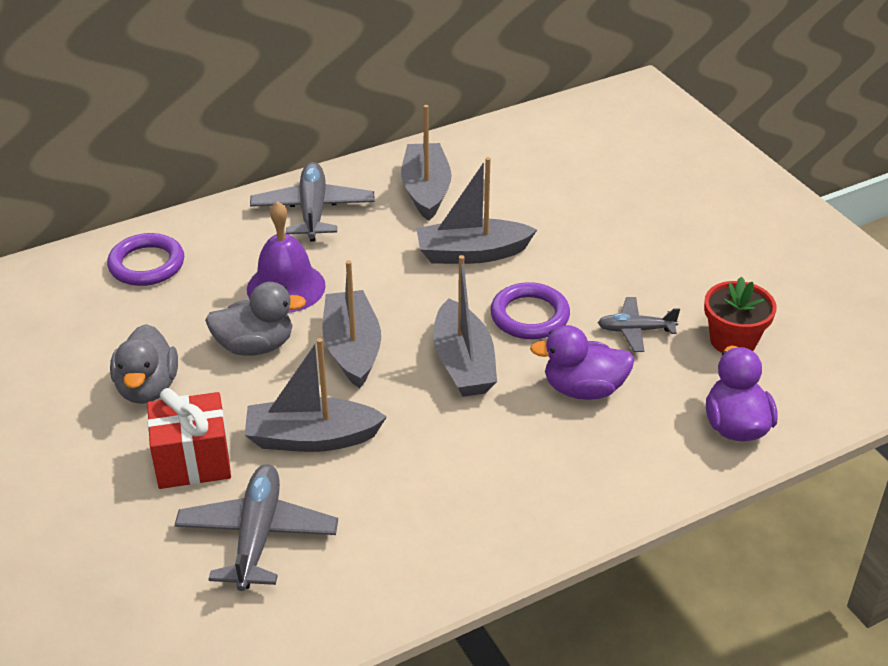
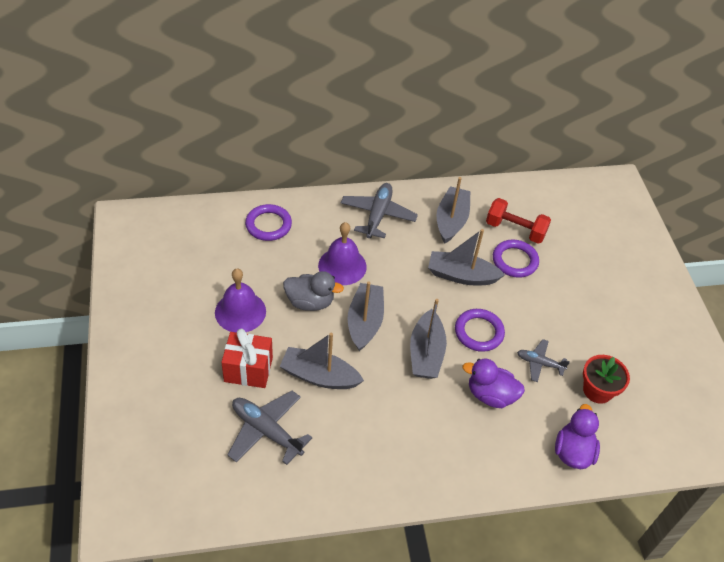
camera: 15 degrees right, 10 degrees up
(147, 388) = (240, 311): grey duck -> purple bell
(257, 535) = (266, 431): grey plane -> grey plane turned 75 degrees counterclockwise
(524, 179) = (515, 230): none -> red dumbbell
(541, 216) = (514, 261): none -> purple ring

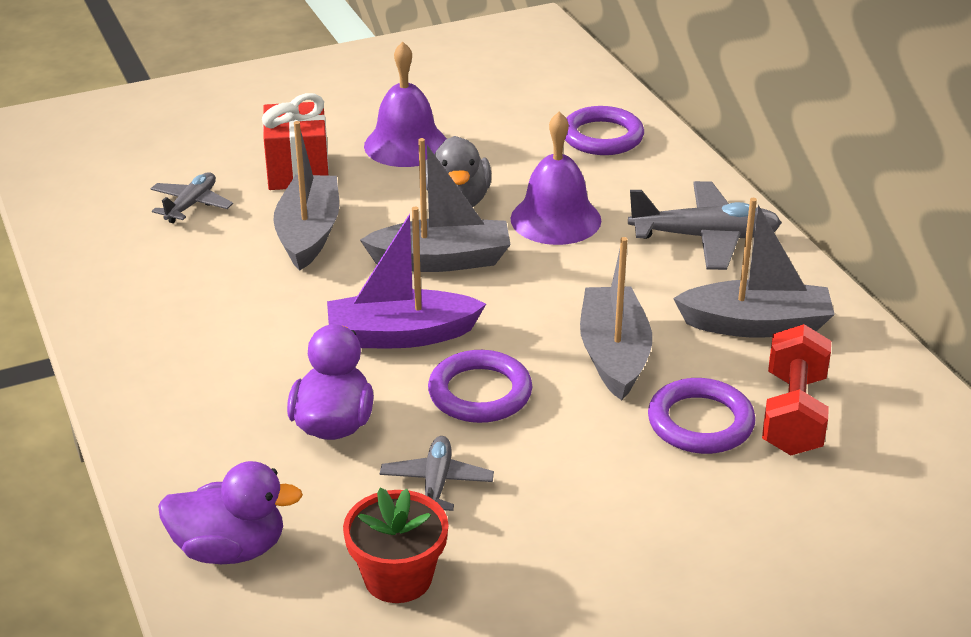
camera: 80 degrees right, 15 degrees down
(266, 431) = (191, 205): grey plane -> grey plane, size x0.59
(426, 353) = (401, 335): grey boat -> purple boat

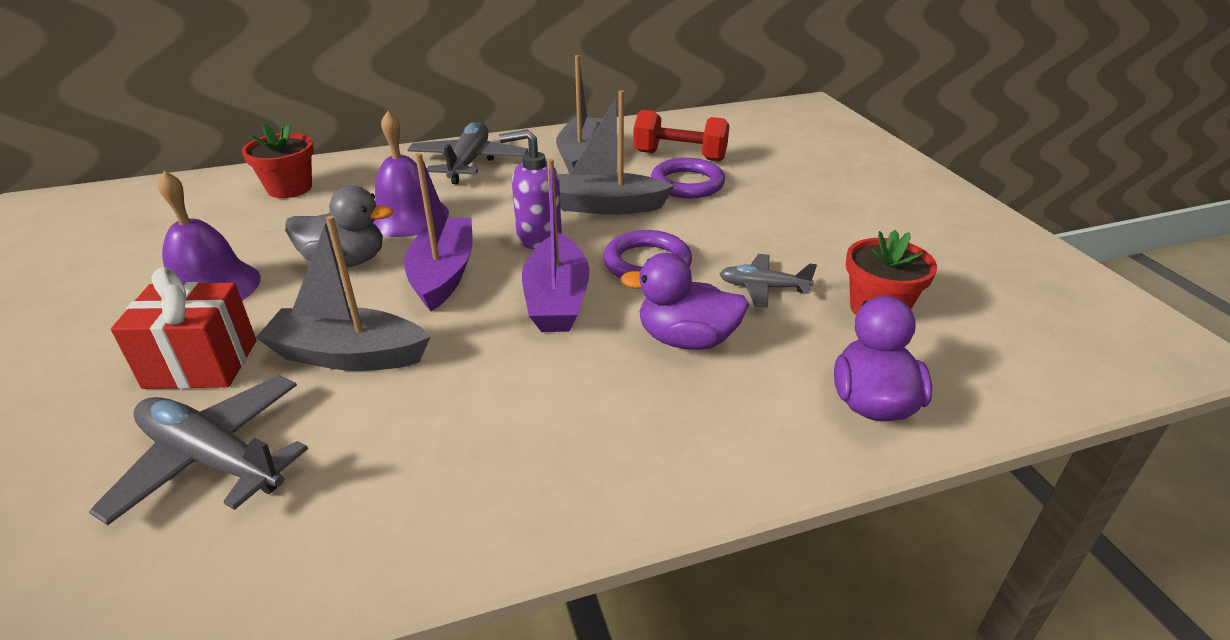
camera: 85 degrees left, 0 degrees up
(191, 205) = (213, 459): grey plane -> grey plane, size x1.68
(441, 260) = (443, 274): grey boat -> purple boat
(526, 311) = (538, 237): none -> purple soap dispenser
(602, 137) = (289, 188): purple ring -> red flower pot

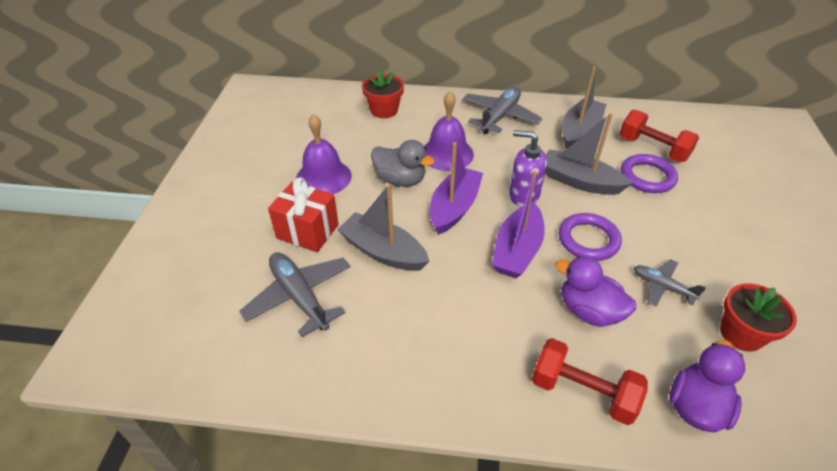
camera: 25 degrees right, 10 degrees up
(724, 436) = (582, 392): none -> red dumbbell

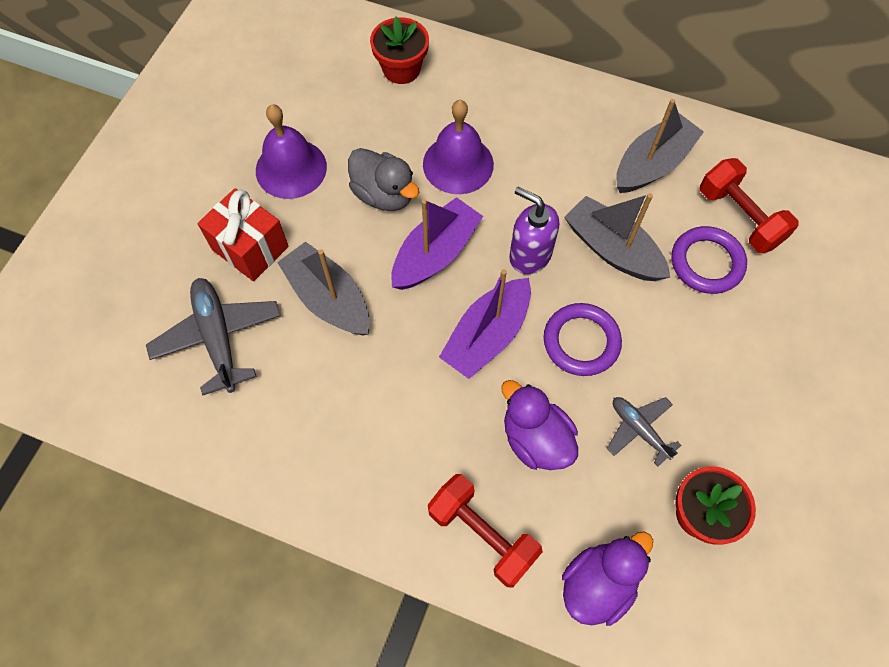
camera: 15 degrees right, 20 degrees up
(499, 117) = (553, 114): grey plane -> none

